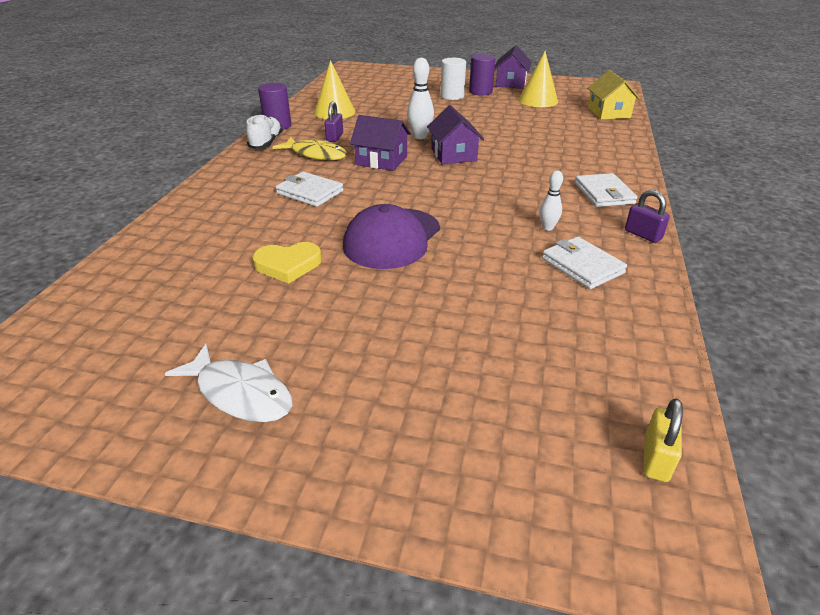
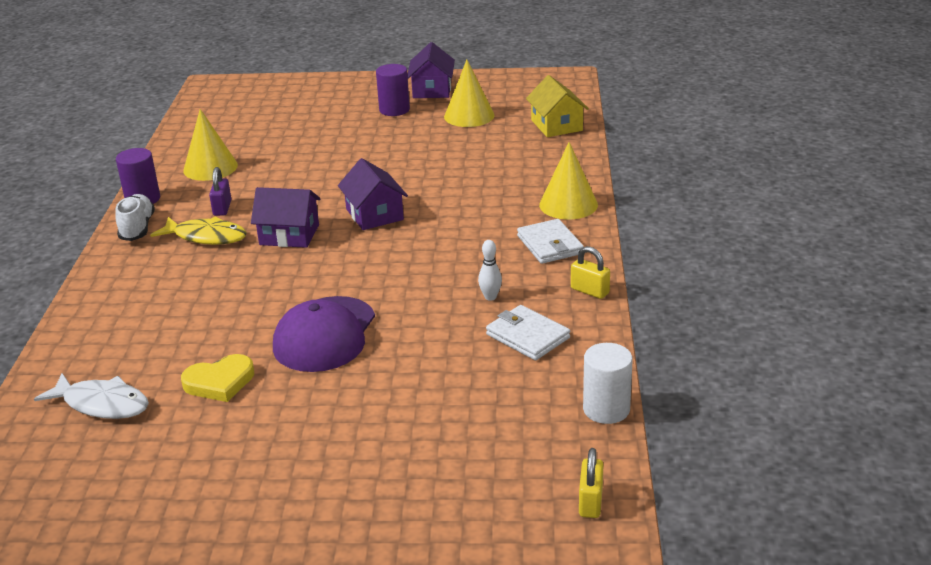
camera: 10 degrees left, 5 degrees down
(240, 393) = (217, 513): white fish -> white fish (102, 404)
(310, 192) = (215, 290): white wallet -> none
(420, 136) = (329, 192): white bowling pin -> none
(452, 96) = (358, 122): white cylinder -> white cylinder (606, 409)
(620, 166) = (568, 204): none -> yellow cone
(643, 235) = (589, 291): purple padlock -> yellow padlock

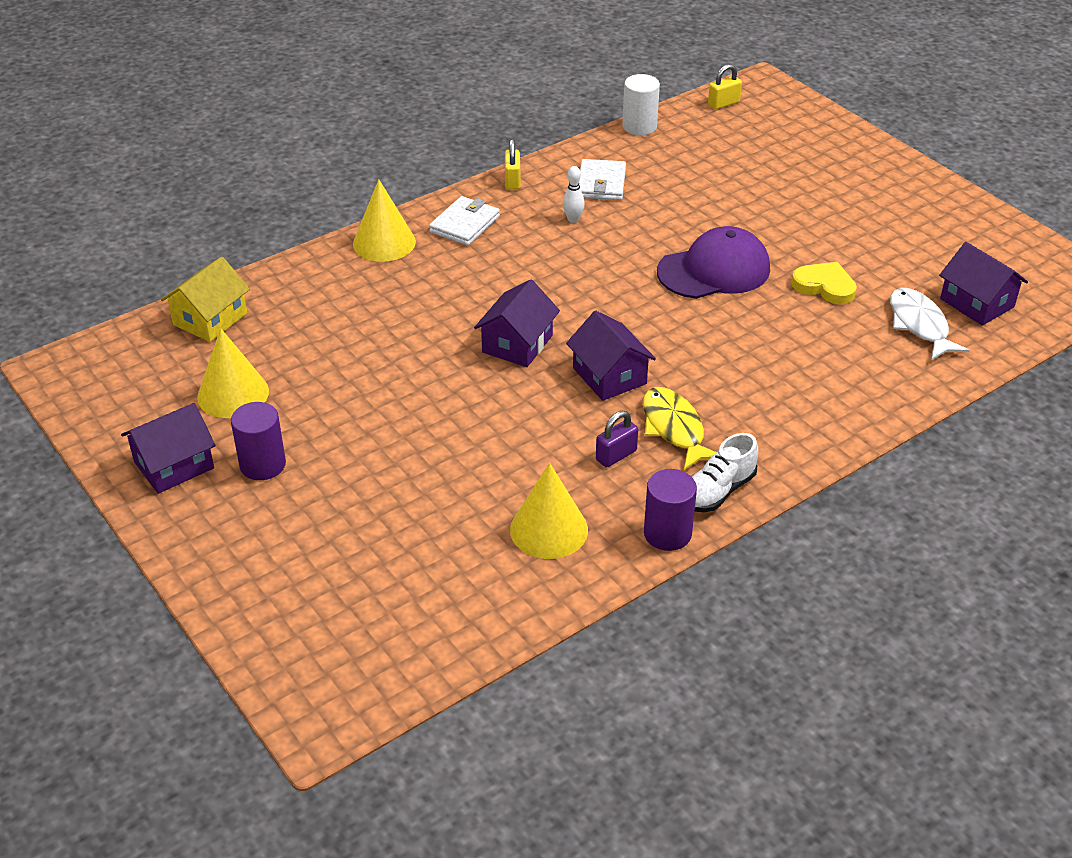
camera: 130 degrees left, 10 degrees up
(65, 458) = (977, 303): none -> purple house

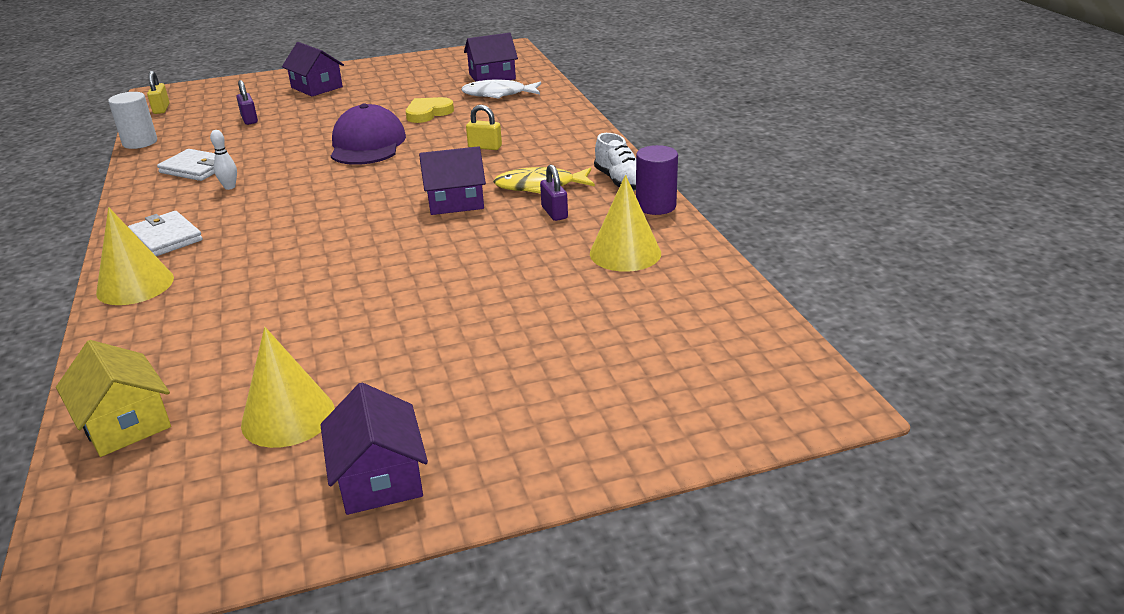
camera: 70 degrees left, 10 degrees down
(263, 465) = (430, 405): purple cylinder -> none
(512, 181) = (132, 206): yellow padlock -> yellow padlock (485, 147)
(517, 344) = (374, 235): purple house -> purple house (316, 87)
(731, 169) = (249, 119): none -> purple padlock

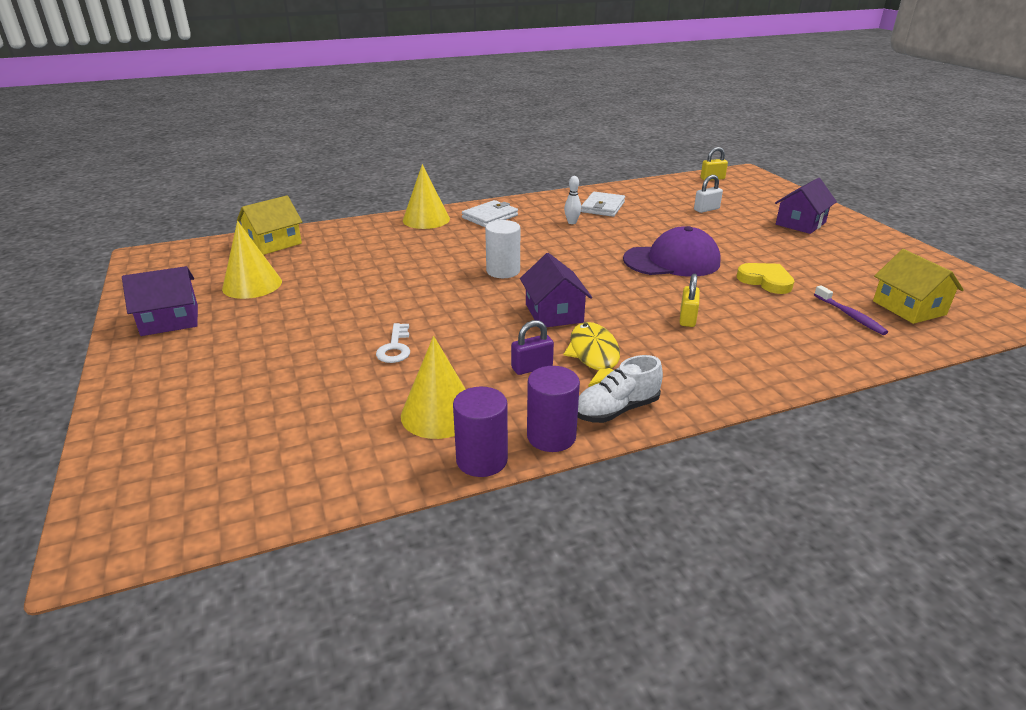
camera: 85 degrees right, 0 degrees up
(140, 142) = (644, 183): white cylinder -> white cylinder (503, 271)
(249, 119) = (706, 209): purple padlock -> white padlock
(492, 76) = (909, 308): purple house -> yellow house
(498, 94) = (850, 316): white fish -> purple toothbrush
(503, 283) = (395, 347): none -> white key
(687, 232) = (482, 460): none -> purple cylinder

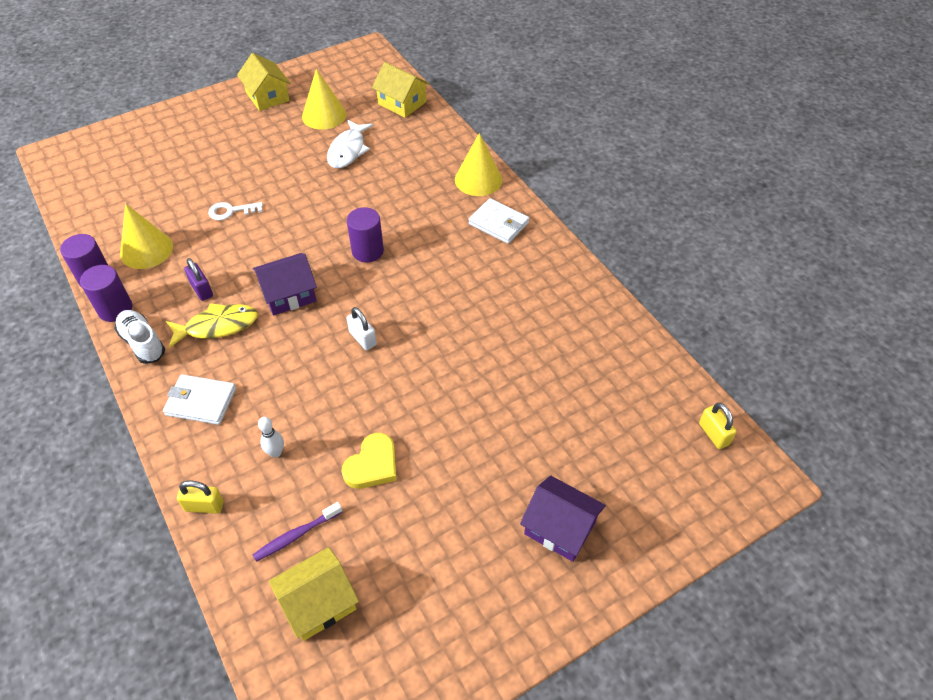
camera: 80 degrees right, 20 degrees up
(170, 320) = (267, 96): purple house -> yellow house
(332, 274) = (348, 150): none -> white fish
(503, 271) = (367, 251): white cylinder -> purple cylinder
(572, 222) = (500, 290): white bowling pin -> white bowling pin (276, 452)
(603, 207) = (556, 314): white wallet -> white wallet (201, 401)
(672, 261) = (411, 380): purple cap -> none
(687, 318) = (283, 390): yellow padlock -> yellow padlock (204, 506)
(706, 209) = (581, 420): white padlock -> white padlock (362, 338)

